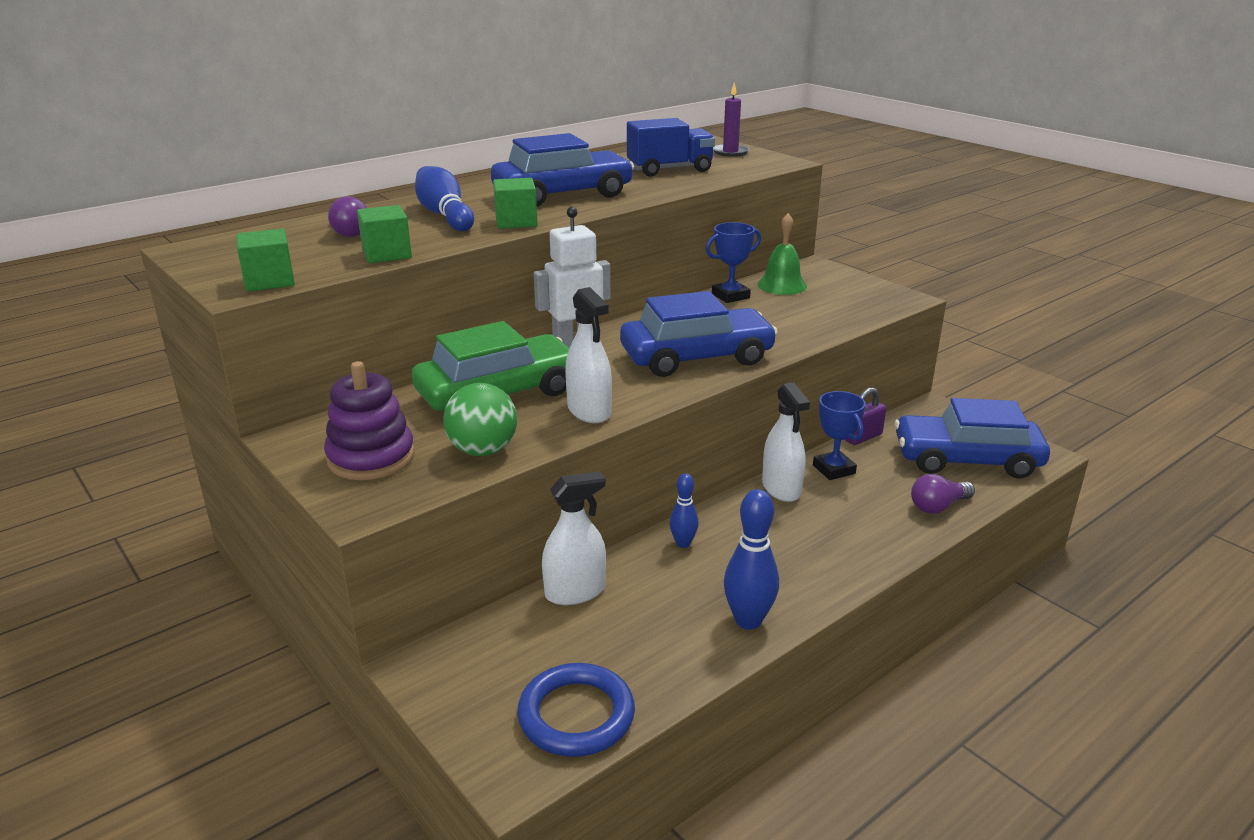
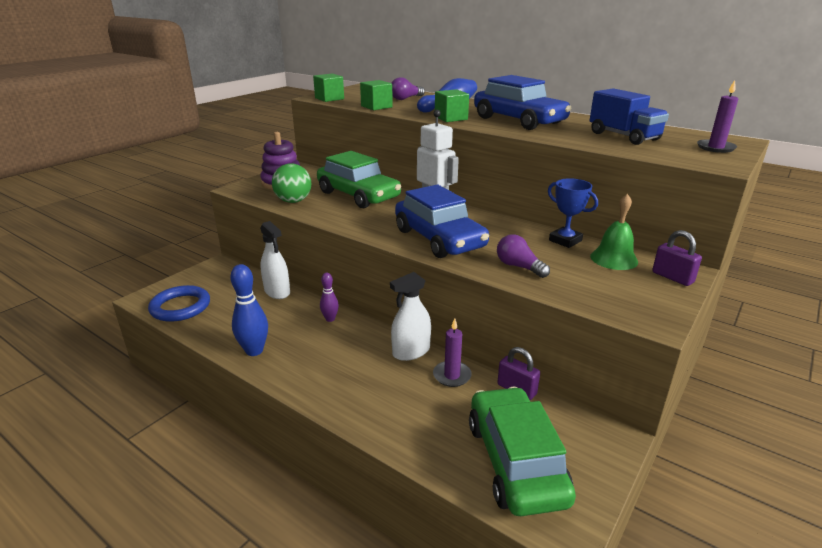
camera: 75 degrees right, 0 degrees up
(589, 411) = (345, 218): white spray bottle -> none
(683, 543) = (330, 319): blue bowling pin -> purple bowling pin
(827, 273) = (672, 277): none -> purple padlock
(834, 469) = (452, 375): blue trophy -> purple candle
(938, 506) = (418, 439): purple light bulb -> purple light bulb (519, 267)
(966, 459) = (515, 461): blue car -> green car

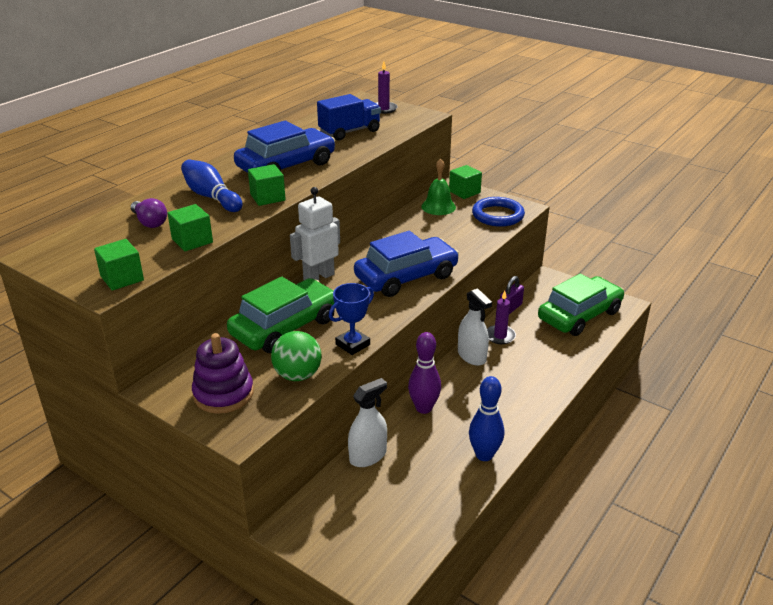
camera: 90 degrees left, 5 degrees up
(180, 307) = (403, 540): blue ring -> blue ring (497, 215)
(330, 319) = (424, 408): purple bowling pin -> purple bowling pin, size x1.69
(515, 461) = (579, 315): green car -> green car turned 150 degrees clockwise
(519, 267) = (456, 244): purple light bulb -> none
(565, 240) = (407, 220): blue trophy -> blue trophy (352, 344)
(672, 277) = (464, 192): purple padlock -> green cube

